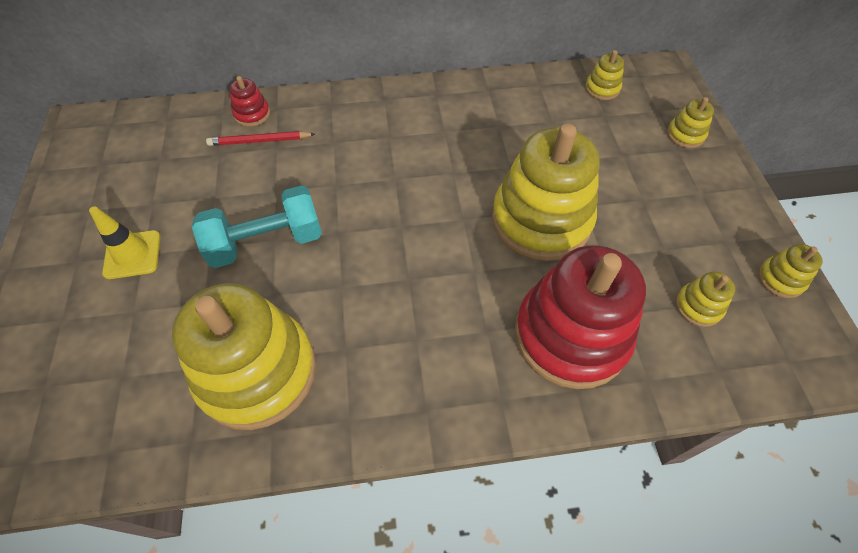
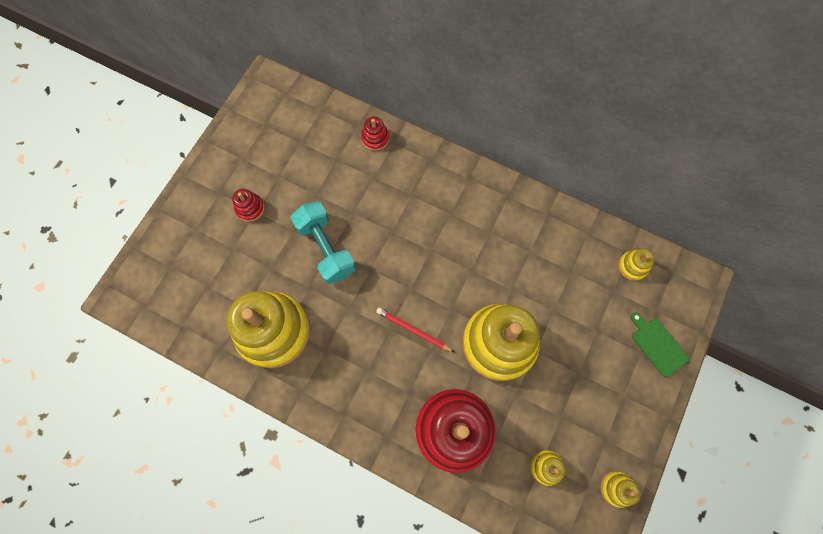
camera: 35 degrees right, 15 degrees up
(132, 254) = (250, 208): yellow traffic cone -> red stacking toy
(259, 141) = (367, 165): red pencil -> red pencil (413, 330)
(266, 242) = (326, 248): turquoise dumbbell -> turquoise dumbbell turned 45 degrees clockwise
(685, 135) = (657, 345): yellow stacking toy -> green cutting board

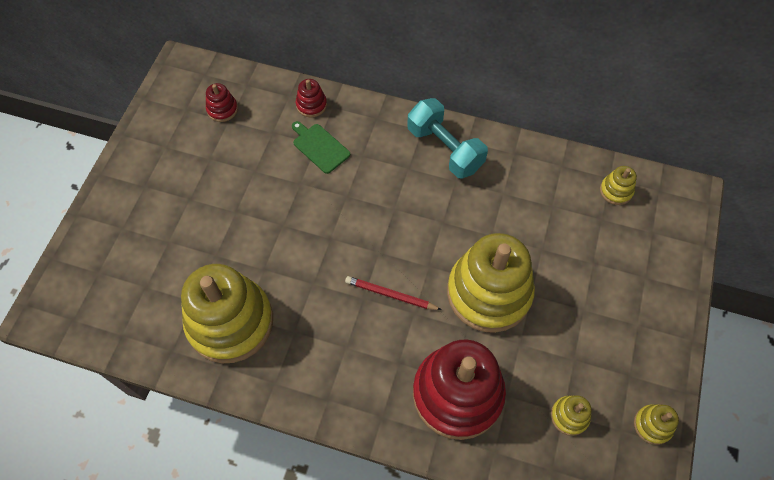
camera: 10 degrees left, 10 degrees down
(250, 208) = (182, 196): red stacking toy -> red stacking toy (222, 109)
(326, 248) = (276, 225): turquoise dumbbell -> turquoise dumbbell (445, 149)
(657, 345) = (661, 266): green cutting board -> green cutting board (319, 147)

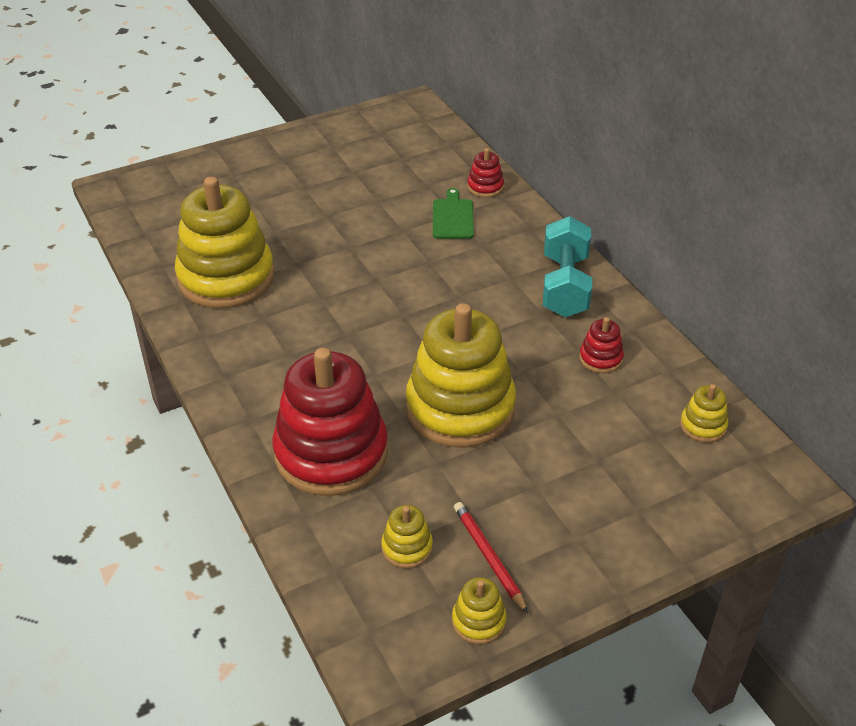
camera: 45 degrees right, 20 degrees down
(222, 109) = (407, 148): red stacking toy -> red stacking toy (600, 358)
(390, 295) = (372, 348): red pencil -> red pencil (488, 557)

